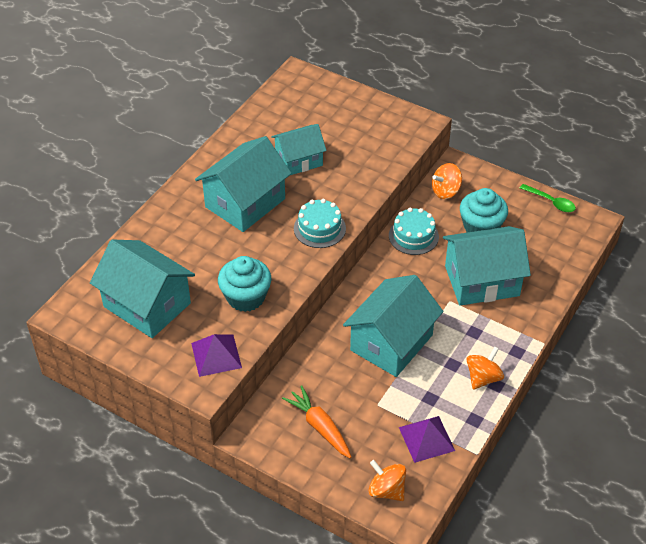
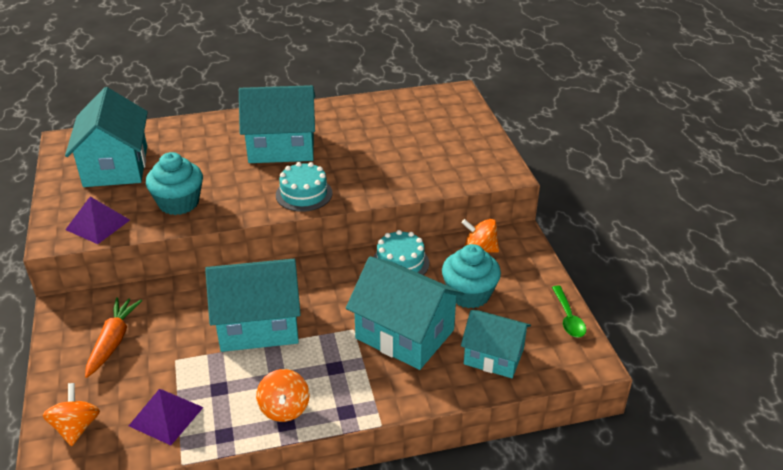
camera: 45 degrees right, 10 degrees down
(299, 160) = (364, 143): turquoise house -> turquoise house (493, 356)
(483, 378) = (284, 409): orange spinning top -> orange spinning top turned 90 degrees clockwise

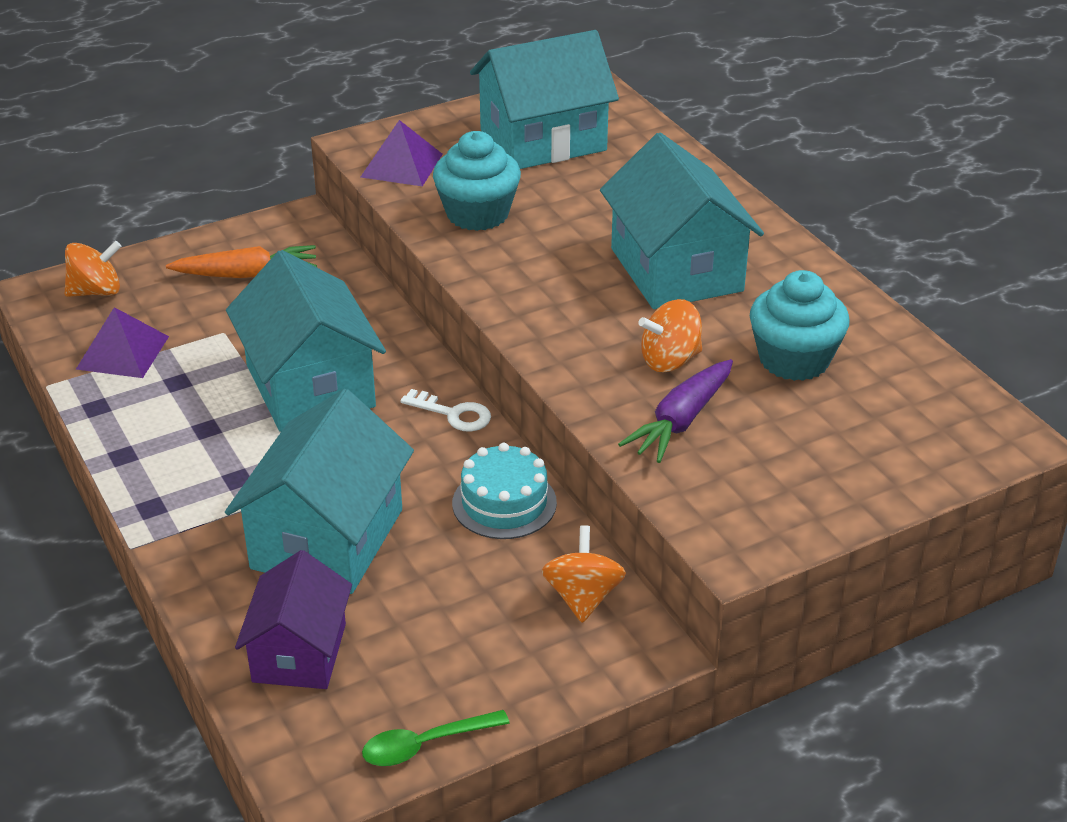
camera: 75 degrees right, 0 degrees up
(284, 409) = (149, 448): orange spinning top -> orange spinning top (670, 360)
(304, 194) = (552, 320): turquoise cake -> none
(316, 269) = (453, 414): none -> white key
(409, 170) = (681, 421): none -> purple carrot
(469, 294) = (449, 601): turquoise cupcake -> turquoise cupcake (794, 360)
(493, 356) = (299, 653): turquoise house -> purple house

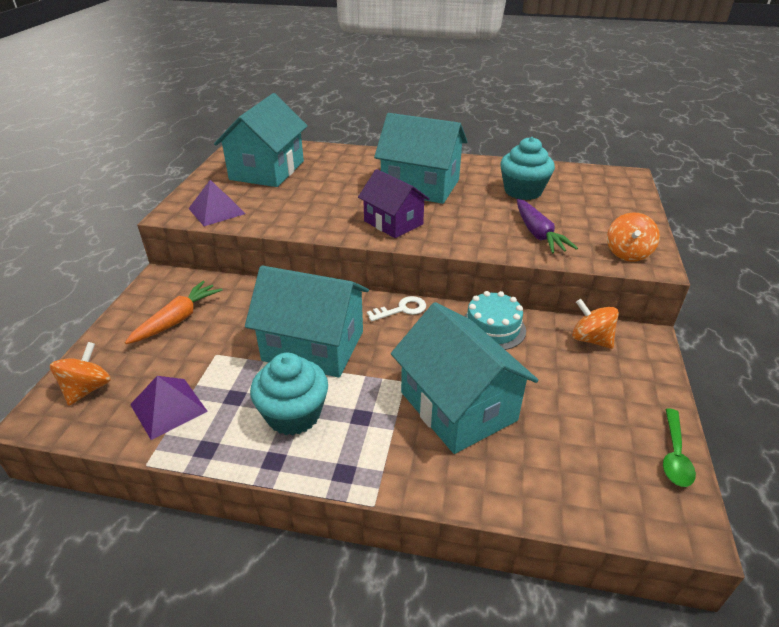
camera: 50 degrees left, 0 degrees up
(299, 653) = (553, 470): purple house -> purple house (393, 223)
(477, 214) = (296, 210): turquoise cupcake -> turquoise cupcake (293, 415)
(670, 360) = (487, 216): orange spinning top -> orange spinning top (627, 253)

